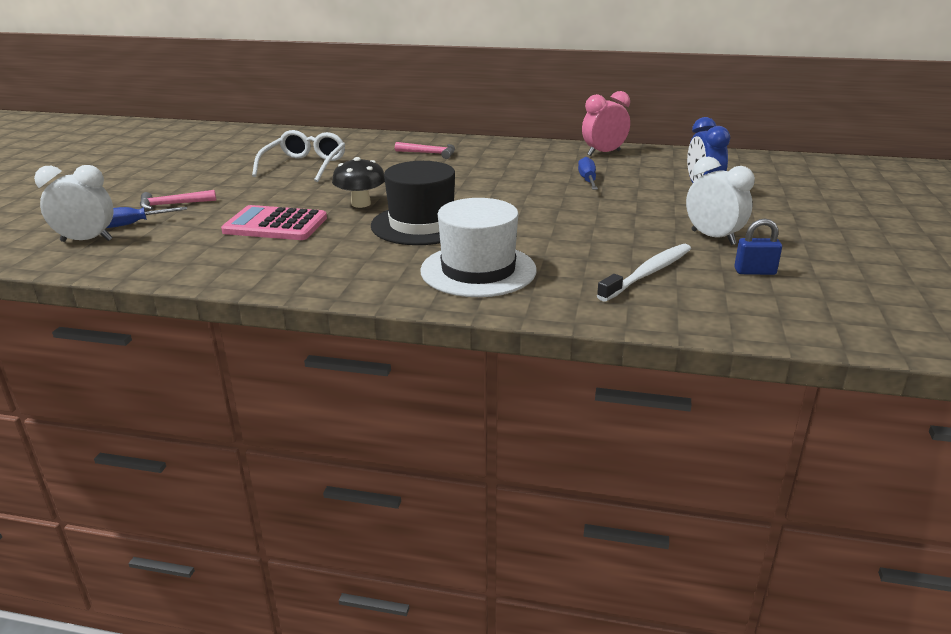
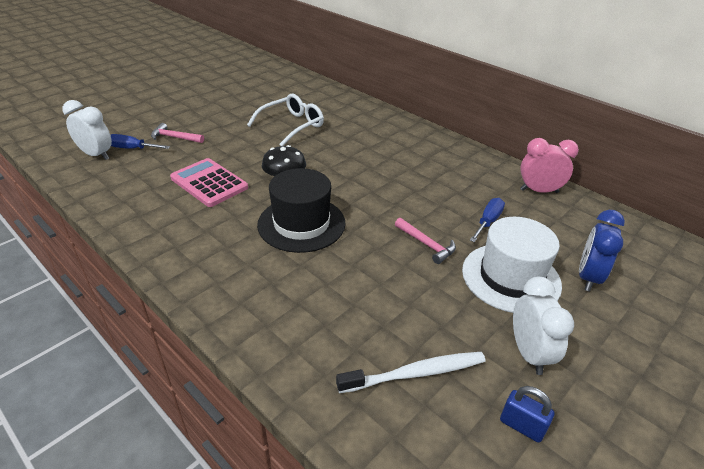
camera: 30 degrees right, 10 degrees up
(429, 153) = (392, 141): pink hammer -> pink hammer (426, 244)
(478, 270) = (285, 298): white hat -> white hat (511, 277)

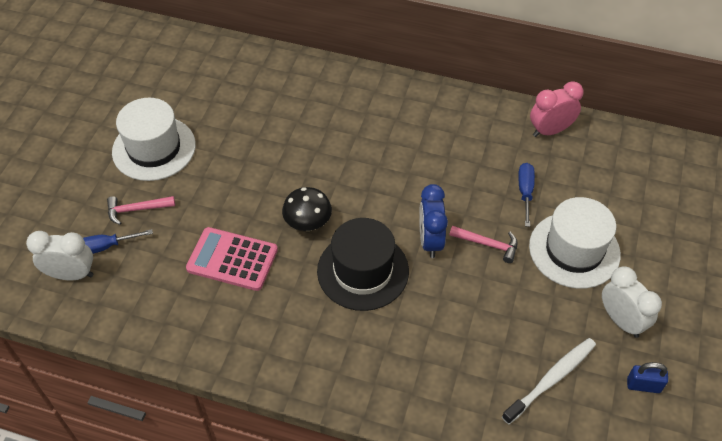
camera: 25 degrees left, 15 degrees up
(219, 113) = (154, 148): none -> white hat
(291, 126) = (252, 135): white glasses -> none
(588, 277) = (632, 221): blue clock -> blue clock (430, 241)

